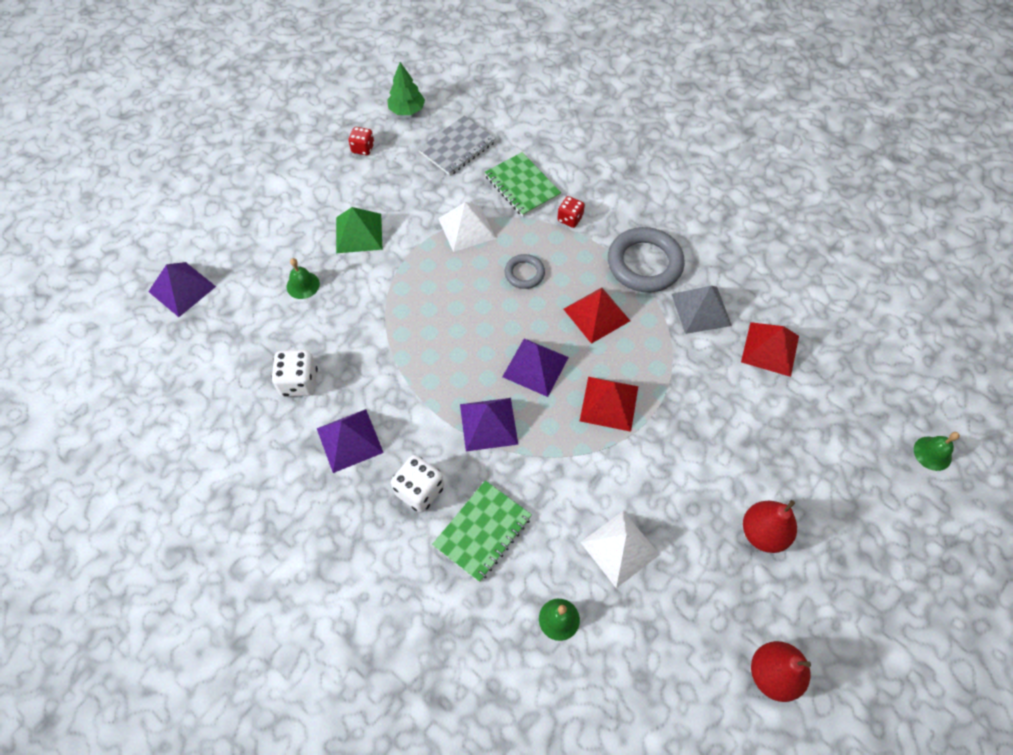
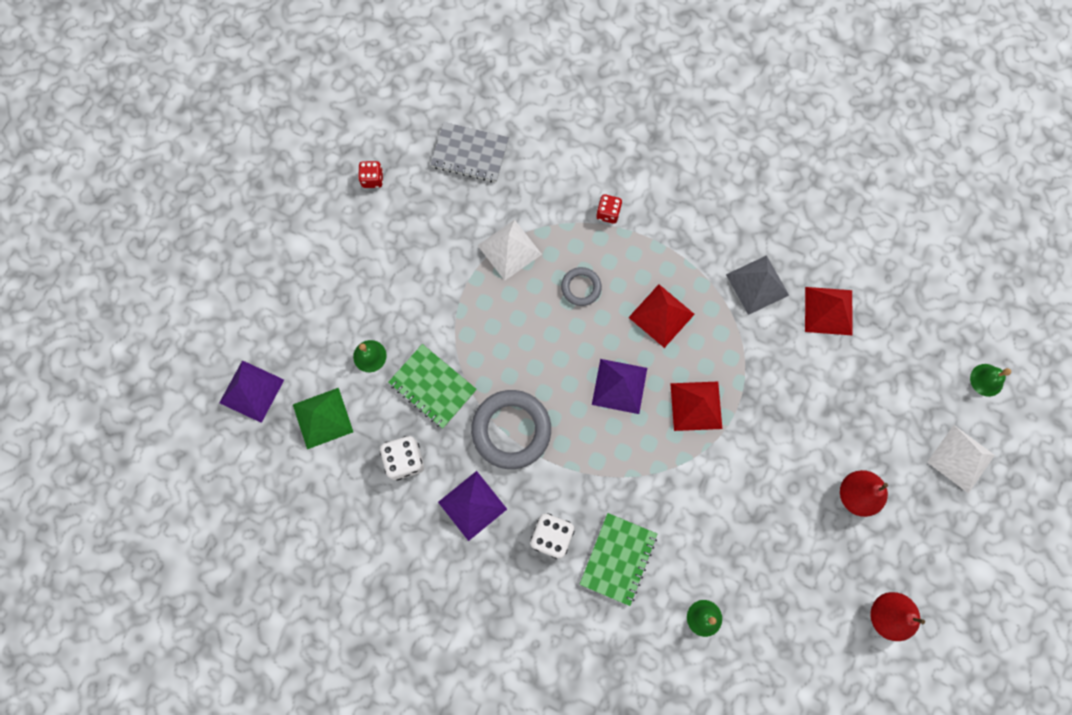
camera: 15 degrees left, 15 degrees up
(359, 233) = (404, 282): green pyramid -> green pyramid (323, 418)
(407, 110) = (402, 118): green tree -> none
(457, 147) = (470, 153): grey notebook -> grey notebook turned 75 degrees clockwise
(488, 424) = (593, 455): purple pyramid -> none
(522, 186) = (550, 185): green notebook -> green notebook (432, 387)
(619, 548) = (739, 541): white pyramid -> white pyramid (961, 458)
(644, 263) = (693, 247): grey ring -> grey ring (511, 430)

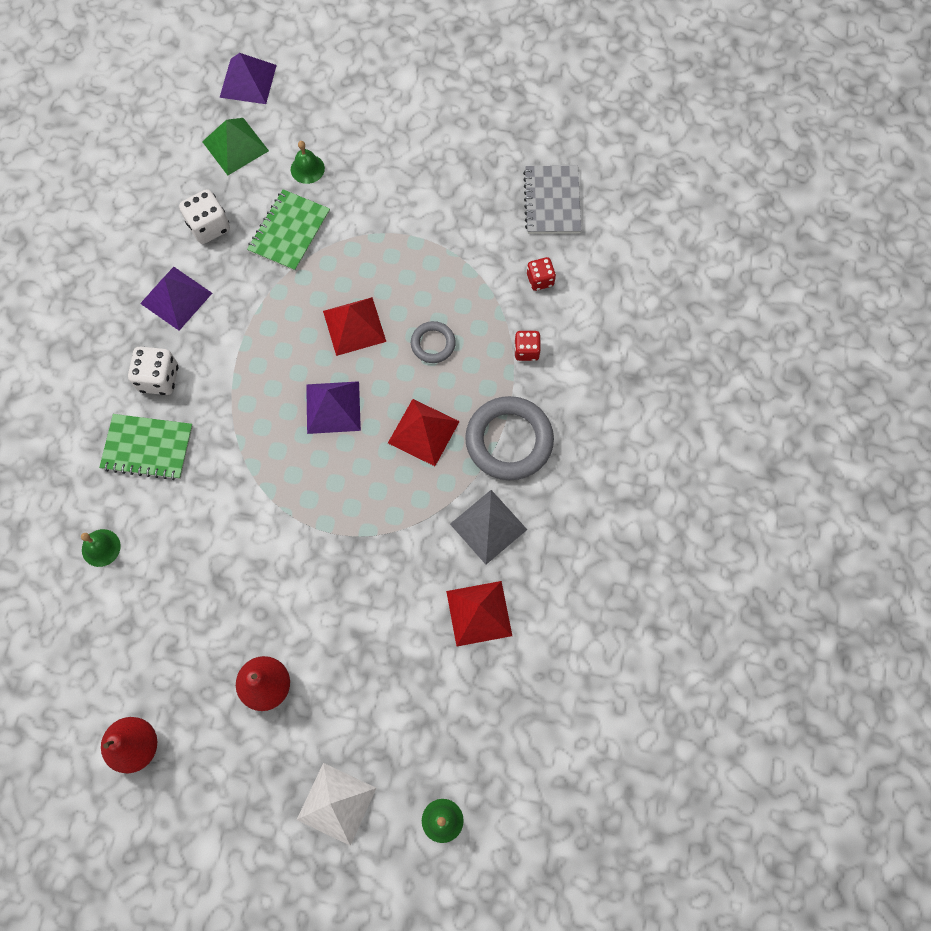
camera: 75 degrees right, 5 degrees down
(372, 179) = (494, 121): red dice -> red dice (540, 280)
(509, 249) = (455, 265): white pyramid -> none
(511, 430) = (261, 314): grey ring -> grey ring (509, 440)
(696, 406) = (329, 490): red pyramid -> red pyramid (354, 326)

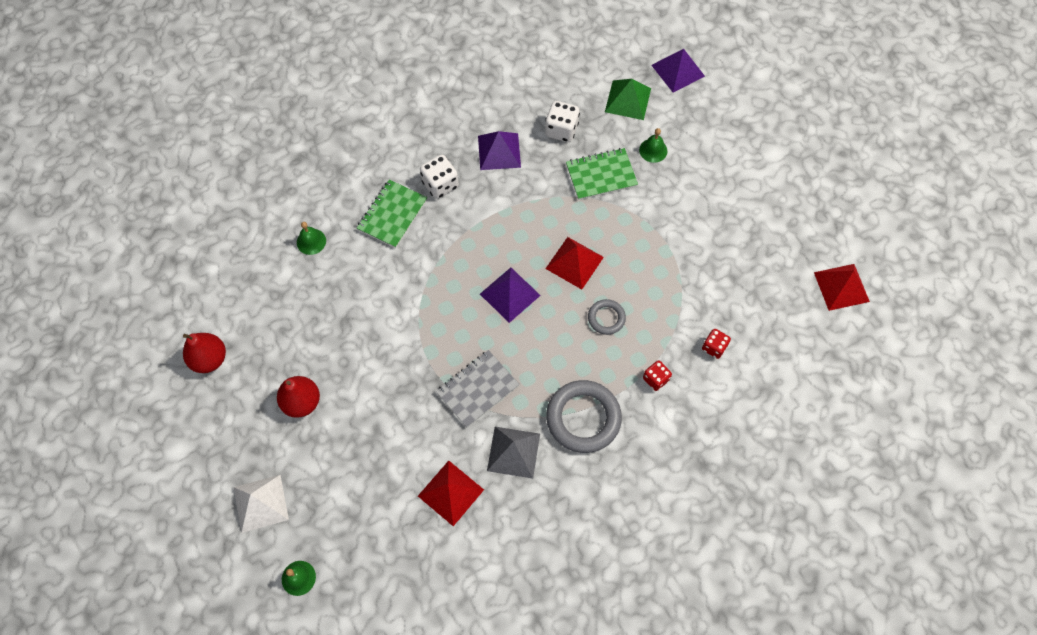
camera: 50 degrees right, 5 degrees down
(147, 448) = (392, 215): green notebook -> green notebook turned 60 degrees clockwise
(423, 432) = (541, 360): red pyramid -> red pyramid (841, 286)
(552, 201) = (777, 310): grey notebook -> grey notebook (477, 389)

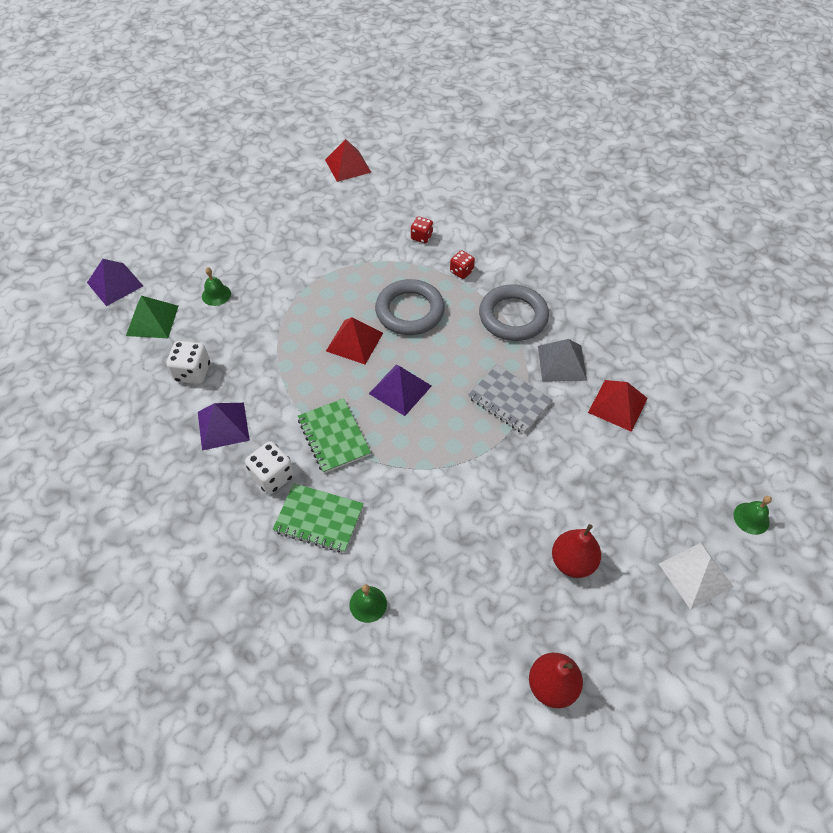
camera: 100 degrees left, 10 degrees down
(601, 175) = (249, 332): green notebook -> green notebook (334, 437)
(606, 318) = (410, 311): grey ring -> grey ring, size x1.90

